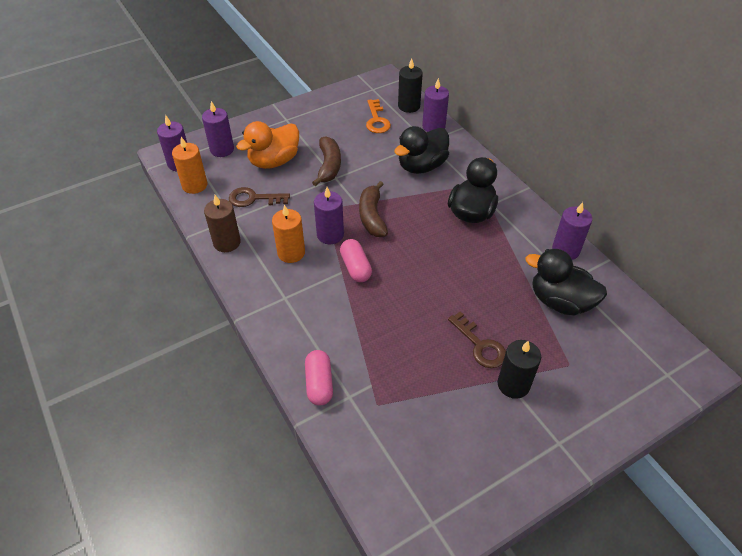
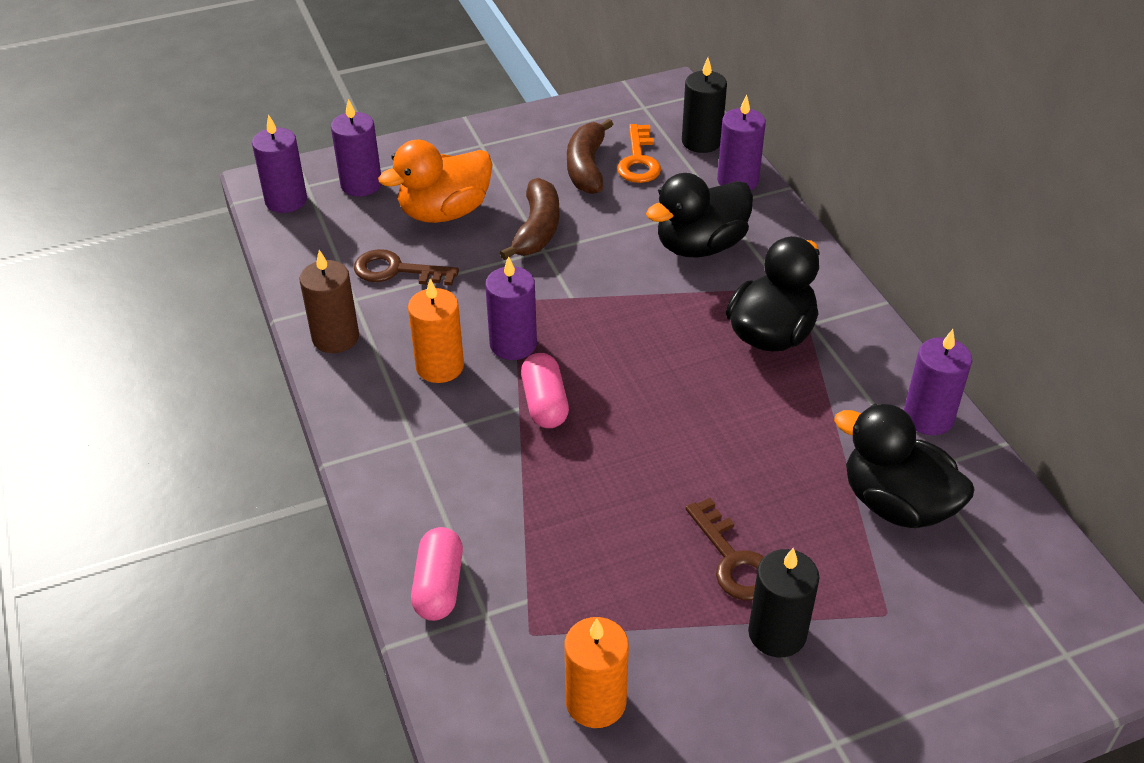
camera: 10 degrees right, 5 degrees down
(194, 185) = (303, 238): orange candle -> orange candle (596, 702)
(372, 216) = (593, 321): brown banana -> brown banana (586, 167)

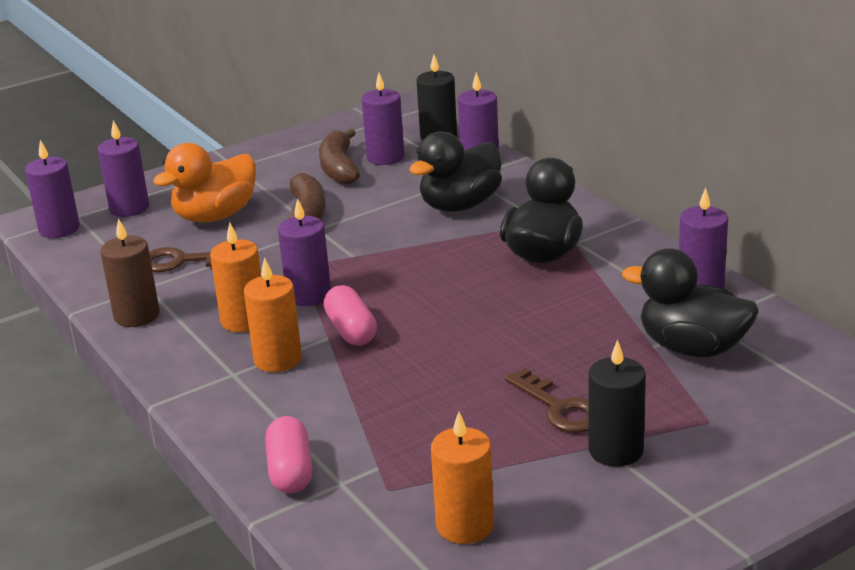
camera: 10 degrees left, 15 degrees down
(461, 428) = (277, 359): none -> orange candle
(638, 160) = (385, 157): orange key -> purple candle

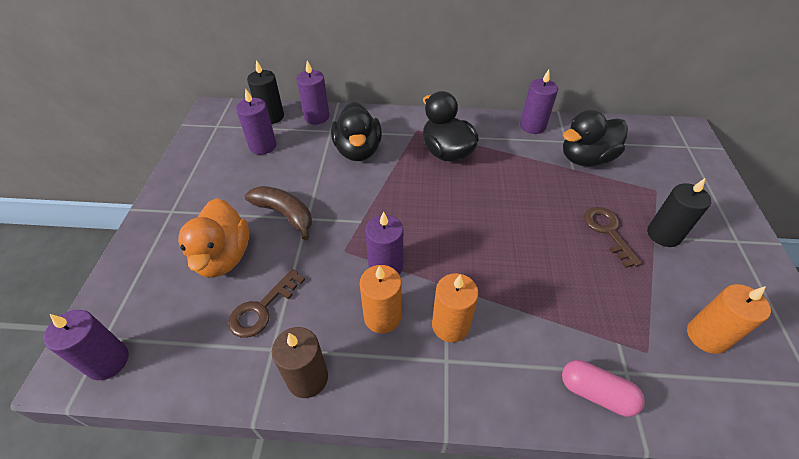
camera: 55 degrees left, 20 degrees up
(129, 208) = (142, 298): purple candle -> none
(339, 168) = (247, 169): brown banana -> none
(351, 330) = (449, 270): pink capsule -> none
(559, 408) = (608, 232): brown key -> brown key turned 105 degrees counterclockwise

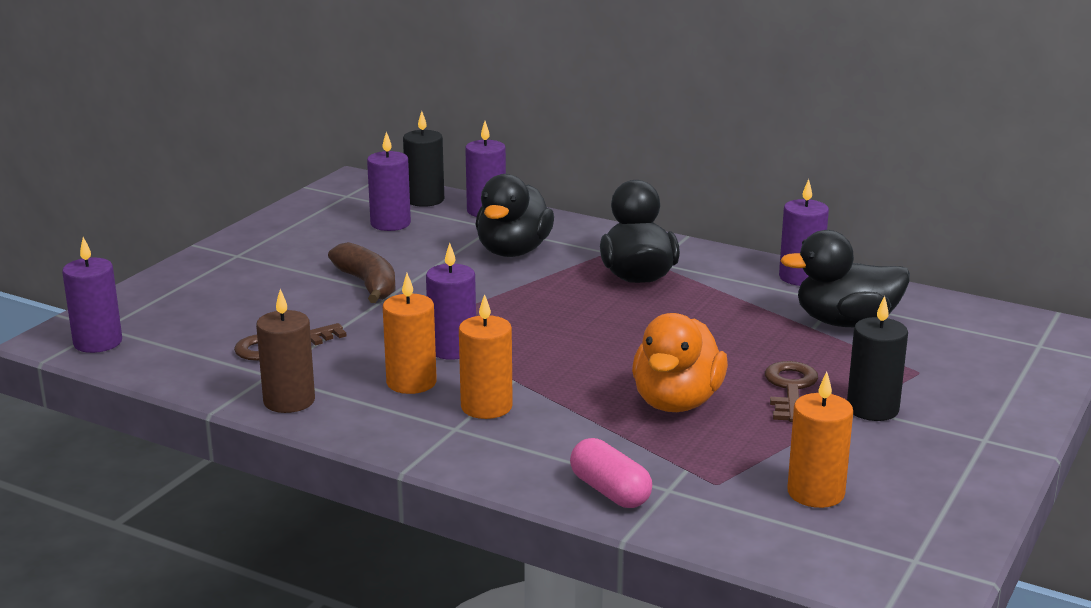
camera: 25 degrees right, 25 degrees down
(223, 257) = (268, 301): orange duck -> orange duck (676, 402)

